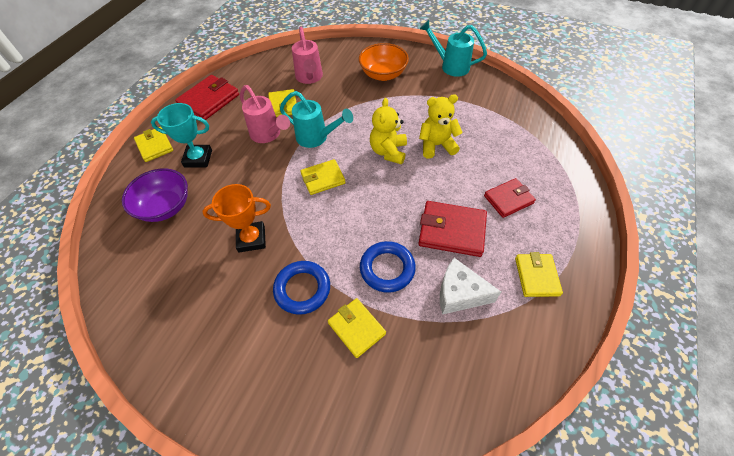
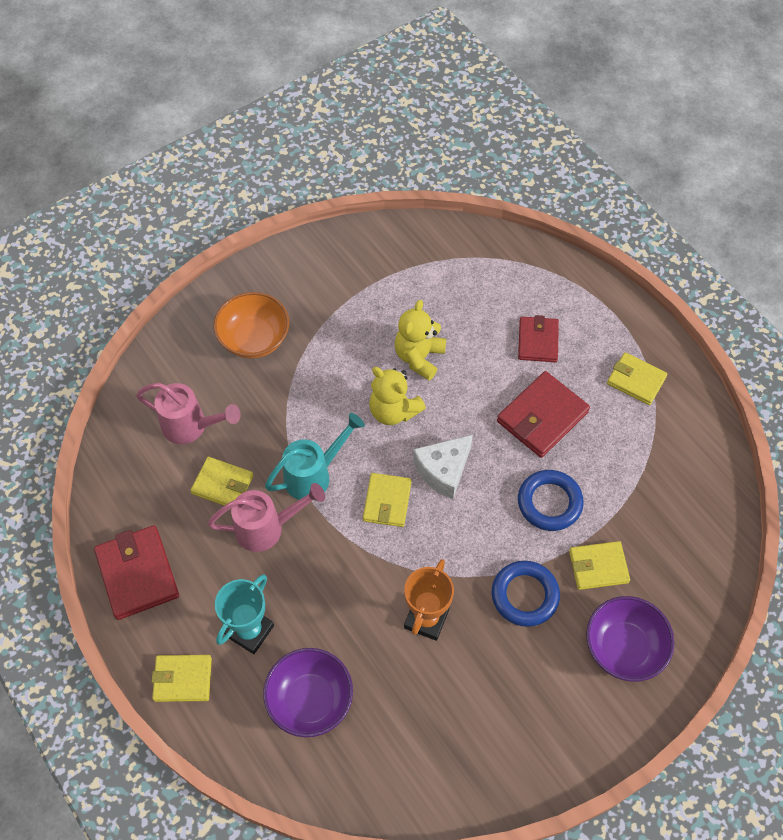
camera: 60 degrees left, 5 degrees up
(297, 383) = (624, 647): none -> purple bowl
(450, 66) = (298, 258): turquoise watering can -> none
(459, 294) = (615, 456): white cheese -> white cheese (443, 471)

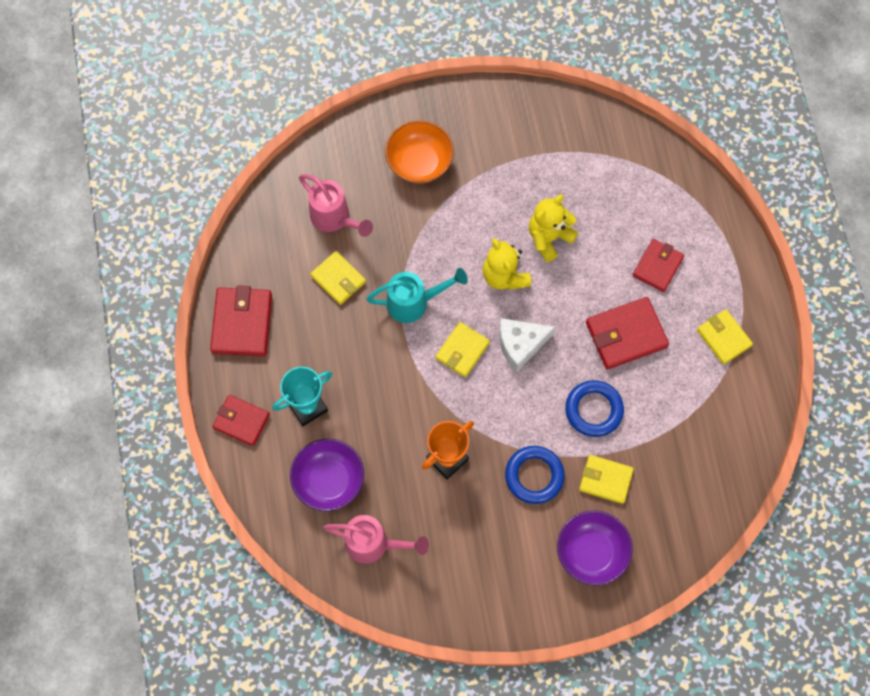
camera: 25 degrees right, 10 degrees up
(183, 679) = (241, 421): yellow wallet -> red wallet
(267, 528) = (357, 330): pink watering can -> pink watering can (374, 544)

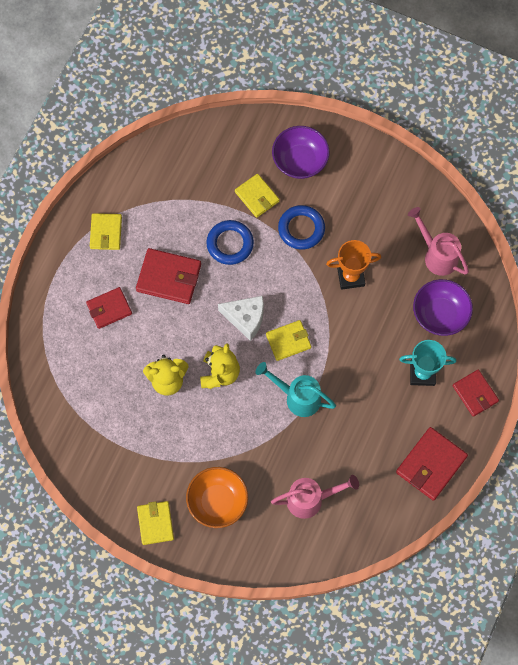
camera: 145 degrees left, 0 degrees up
(335, 219) = (311, 499): pink watering can -> pink watering can turned 90 degrees clockwise
(338, 279) = (340, 451): yellow wallet -> yellow wallet (155, 523)

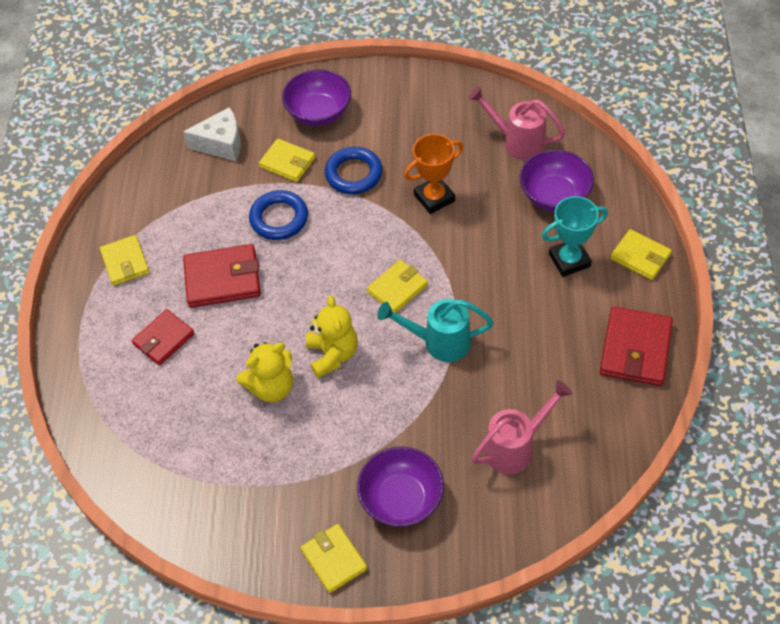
camera: 20 degrees left, 15 degrees down
(217, 501) = (401, 499): orange bowl -> purple bowl
(245, 318) = (335, 285): white cheese -> white cheese (221, 144)
(475, 394) = (640, 257): red wallet -> yellow wallet

